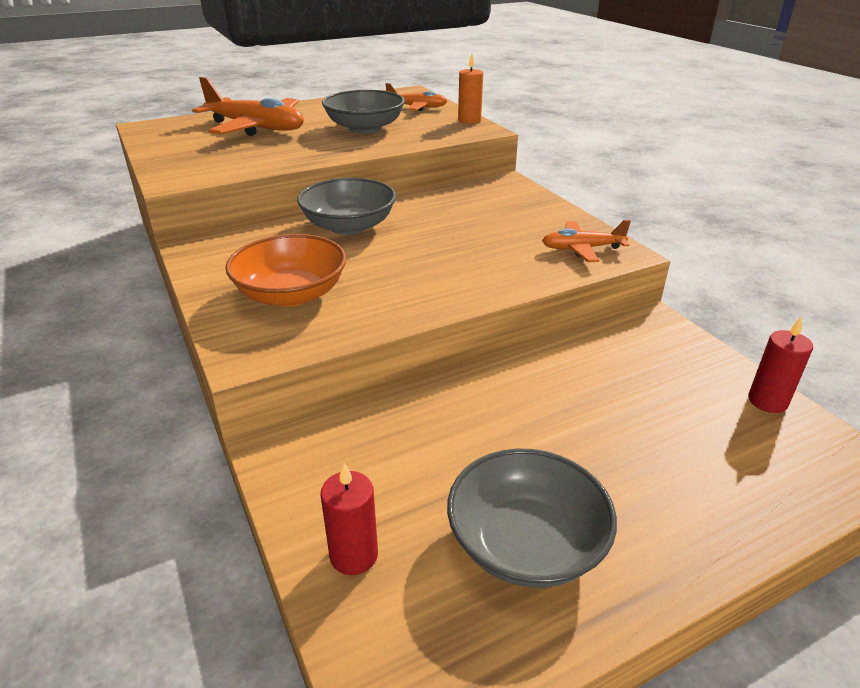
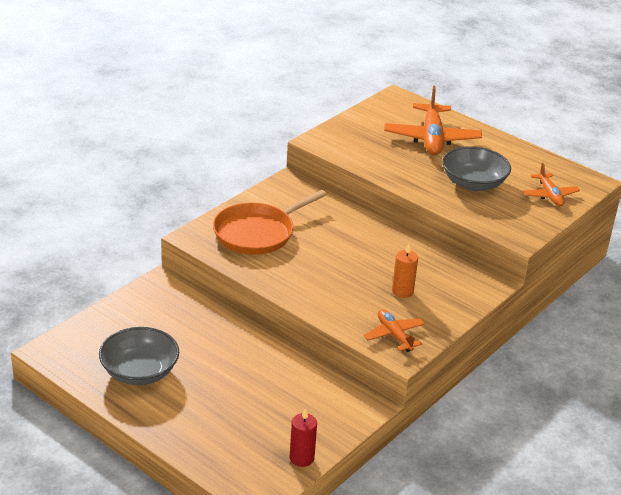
camera: 65 degrees right, 0 degrees up
(291, 294) = (257, 233): orange bowl -> orange pan
(349, 226) = (355, 229): grey bowl -> none
(354, 555) = (110, 323): red candle -> none
(469, 120) = (539, 227): orange candle -> orange candle (402, 291)

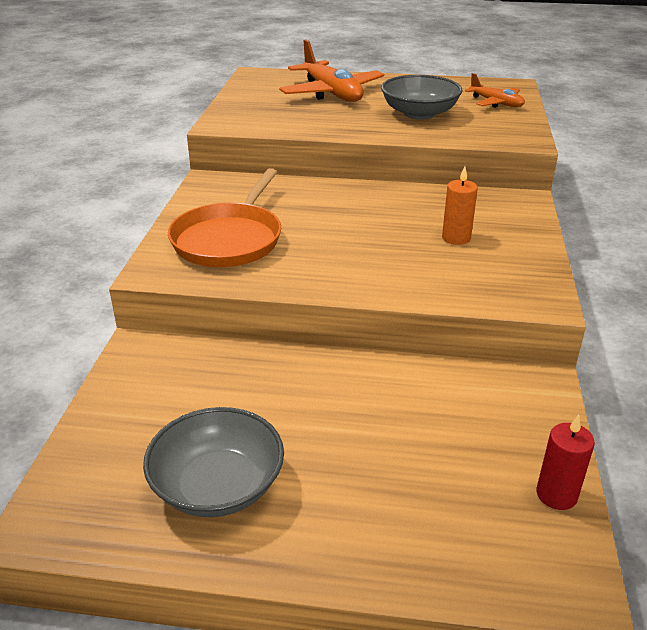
camera: 30 degrees left, 0 degrees up
(394, 335) = (508, 284): orange plane -> none

